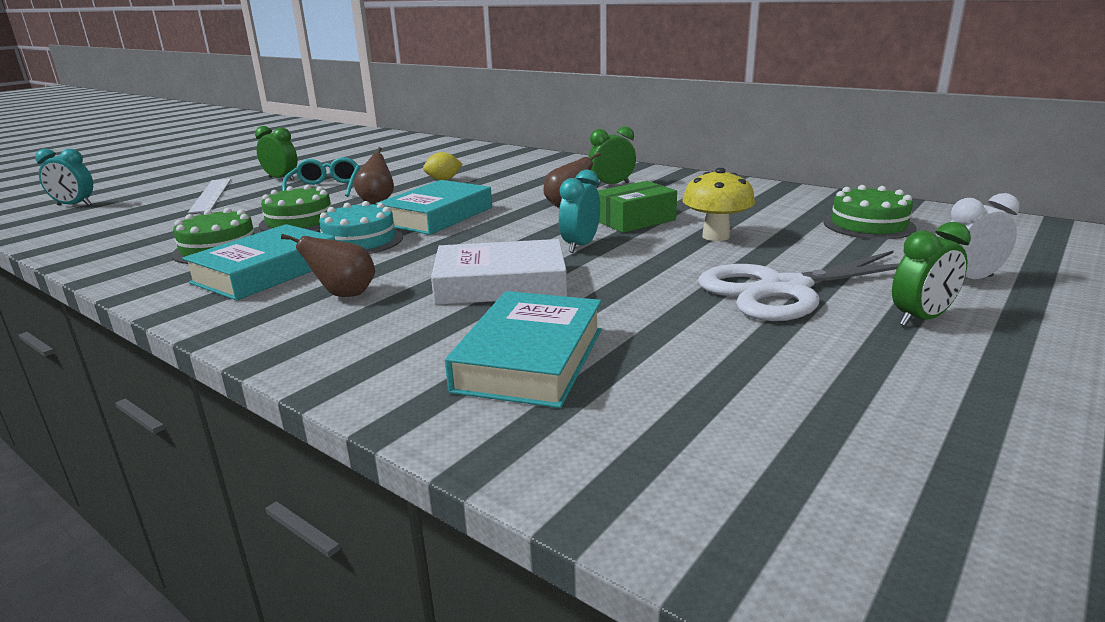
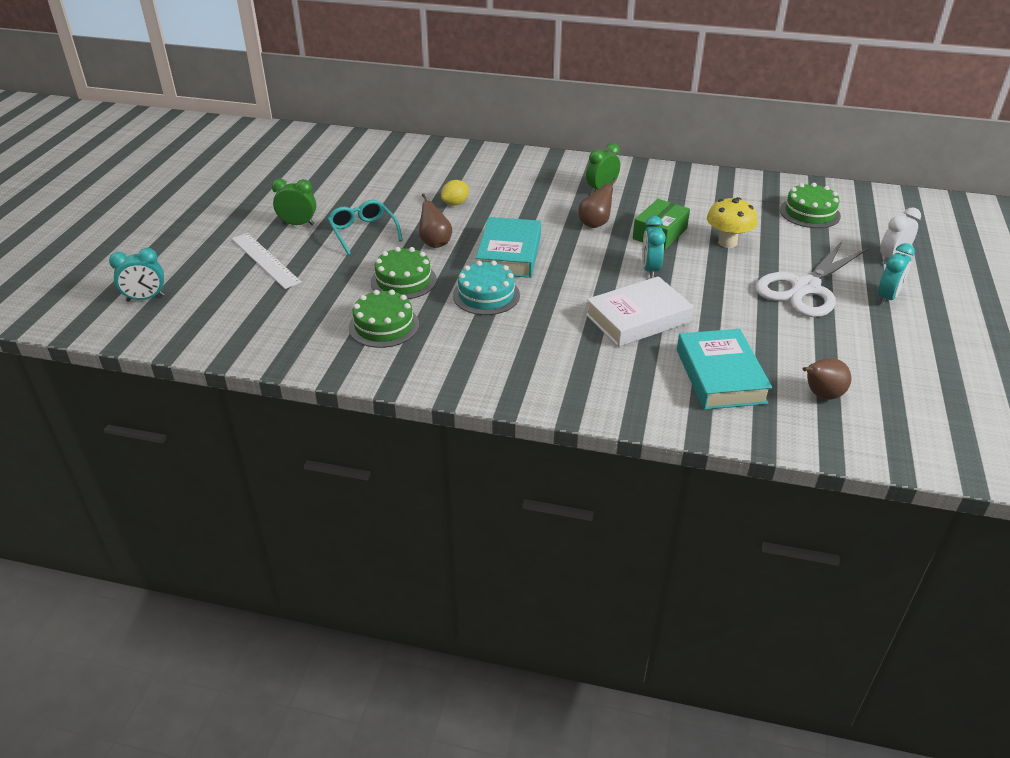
camera: 25 degrees left, 15 degrees up
(266, 272) = (460, 342): turquoise book -> none
(344, 294) = (548, 351): brown pear -> brown pear (821, 395)
(921, 319) = (887, 297): green clock -> turquoise clock

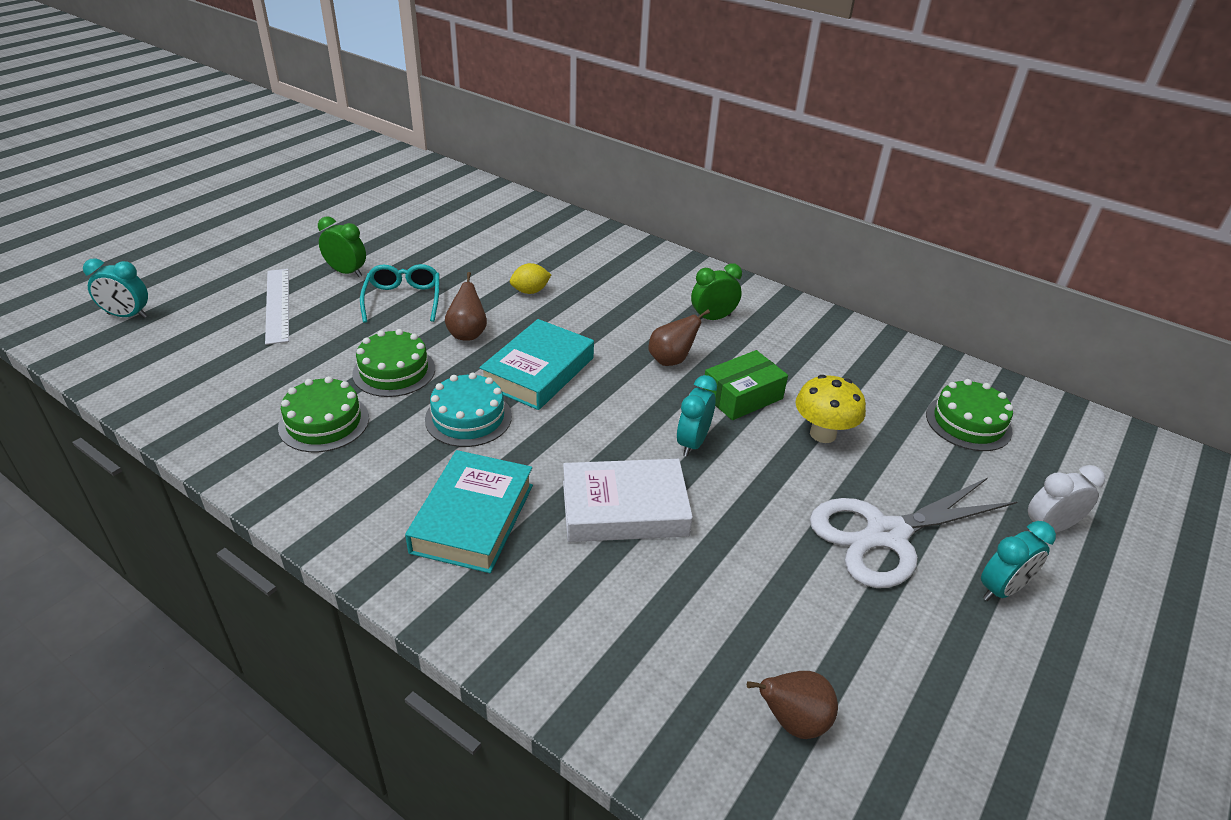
camera: 20 degrees right, 0 degrees up
(720, 376) = (669, 635): turquoise book -> turquoise book (473, 518)

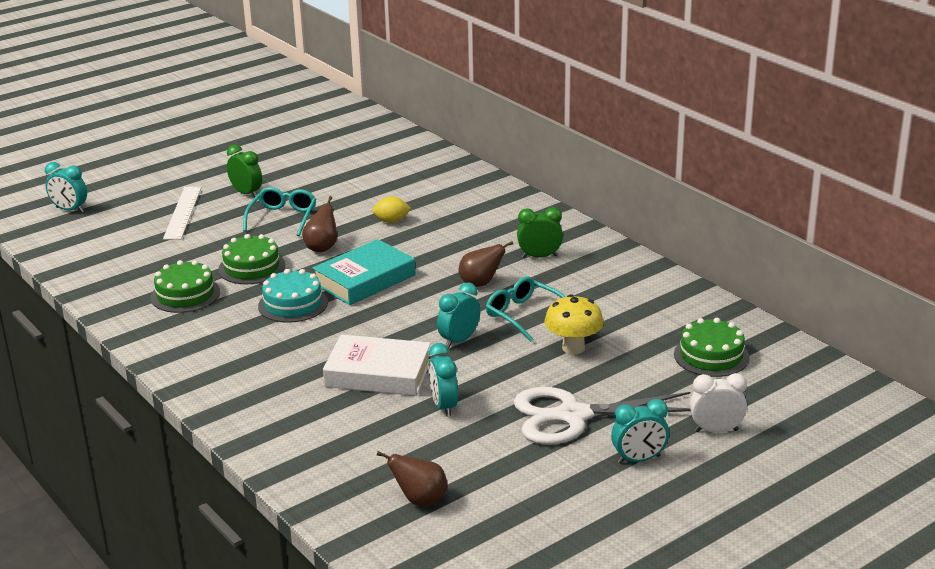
camera: 20 degrees right, 10 degrees down
(473, 518) = (264, 364): turquoise book -> none
(731, 547) = (444, 406): none -> turquoise clock
(742, 396) = (524, 315): green box -> turquoise glasses

